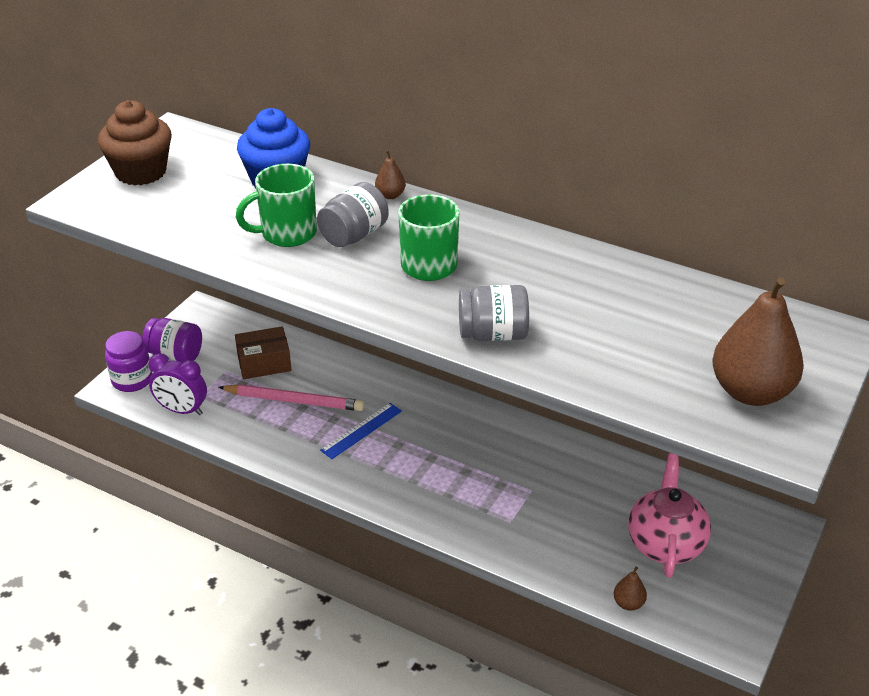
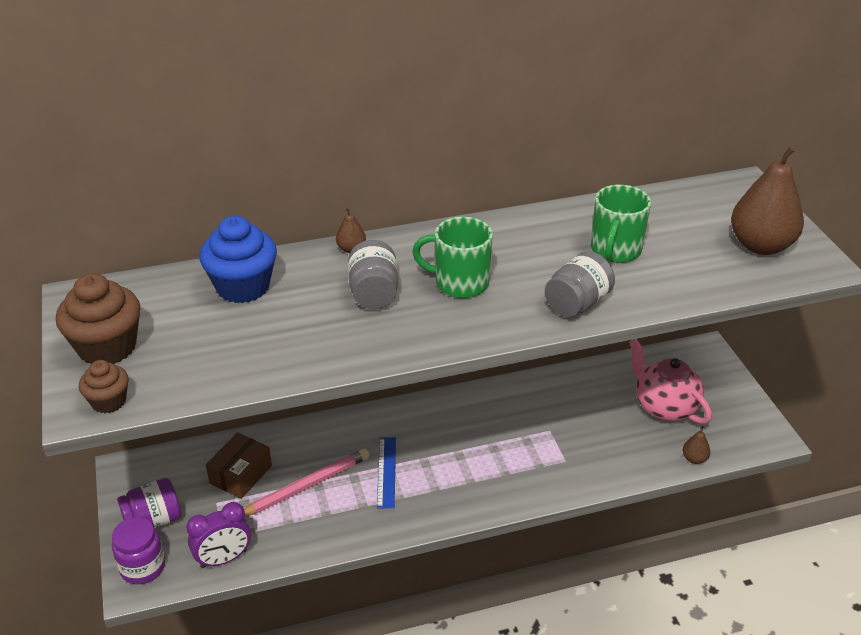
camera: 45 degrees left, 0 degrees up
(92, 205) = (109, 401): none -> brown cupcake
(287, 233) = (321, 322): green mug -> green mug (615, 250)

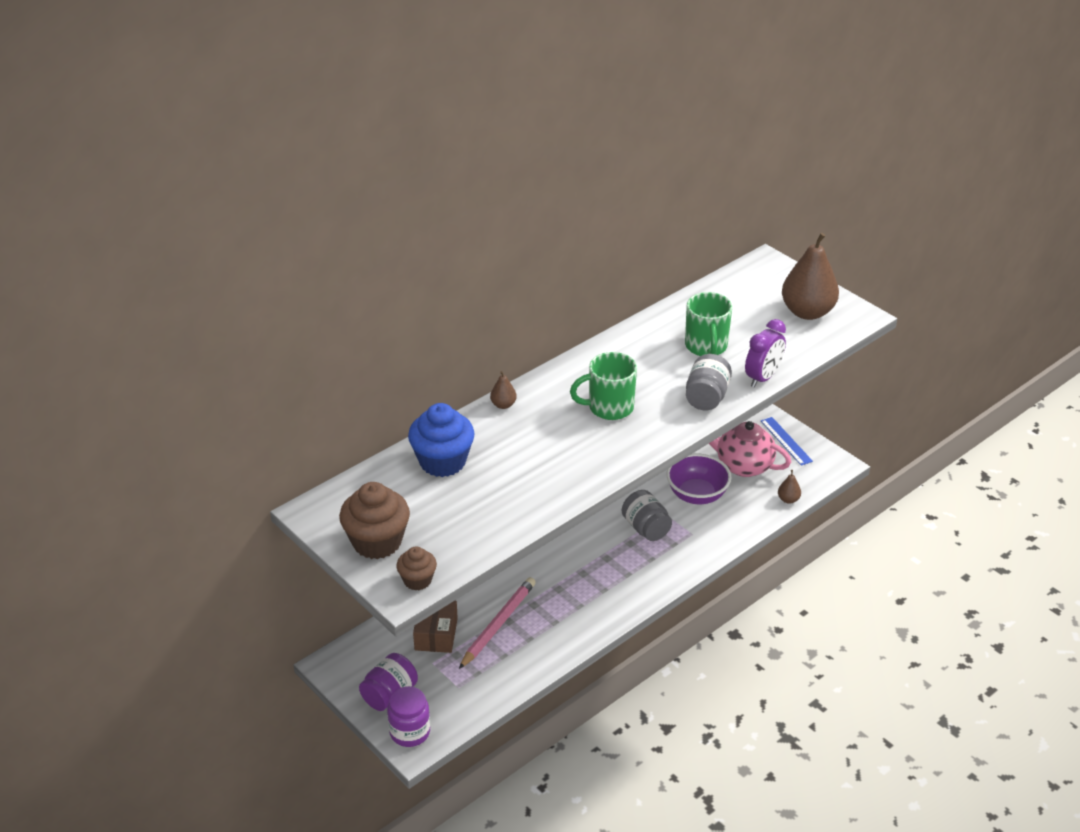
camera: 25 degrees left, 0 degrees up
(224, 559) = (472, 702): purple clock -> purple clock (763, 378)
(374, 293) = (550, 435): grey jar -> grey jar (646, 528)
(386, 472) = (556, 590): blue ruler -> blue ruler (786, 441)
(595, 421) = (697, 495): none -> purple bowl

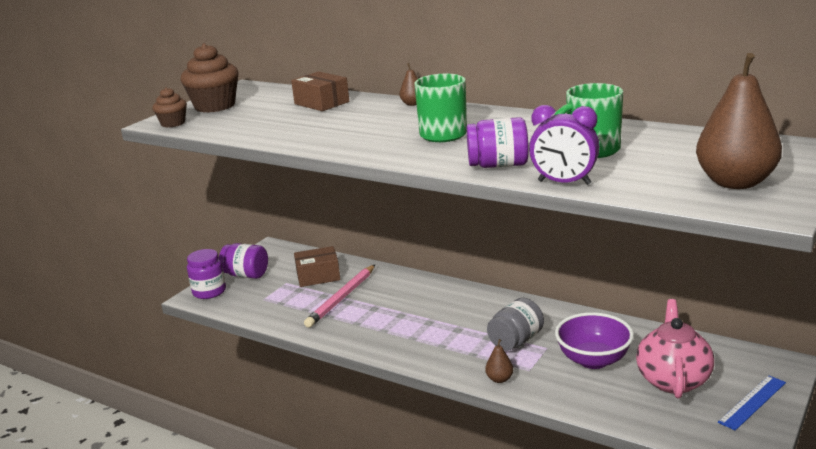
camera: 75 degrees right, 15 degrees down
(442, 462) = (321, 103): blue cupcake -> brown box
(498, 624) = (341, 298): pink pencil -> pink pencil turned 105 degrees clockwise
(706, 397) = (498, 165): grey jar -> purple jar
(788, 499) = (643, 424): brown pear -> brown pear (499, 379)

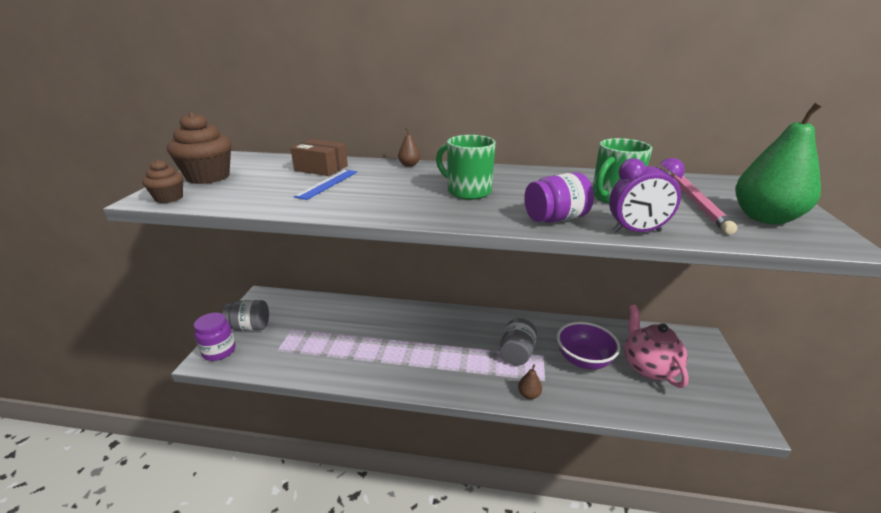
camera: 25 degrees left, 5 degrees up
(246, 275) = (249, 327): purple jar -> grey jar
(318, 276) = (318, 318): brown box -> none
(341, 298) = (351, 337): pink pencil -> pink pencil (697, 203)
(735, 182) = (765, 218): brown pear -> green pear
(752, 402) = (712, 375): blue ruler -> blue ruler (327, 184)

